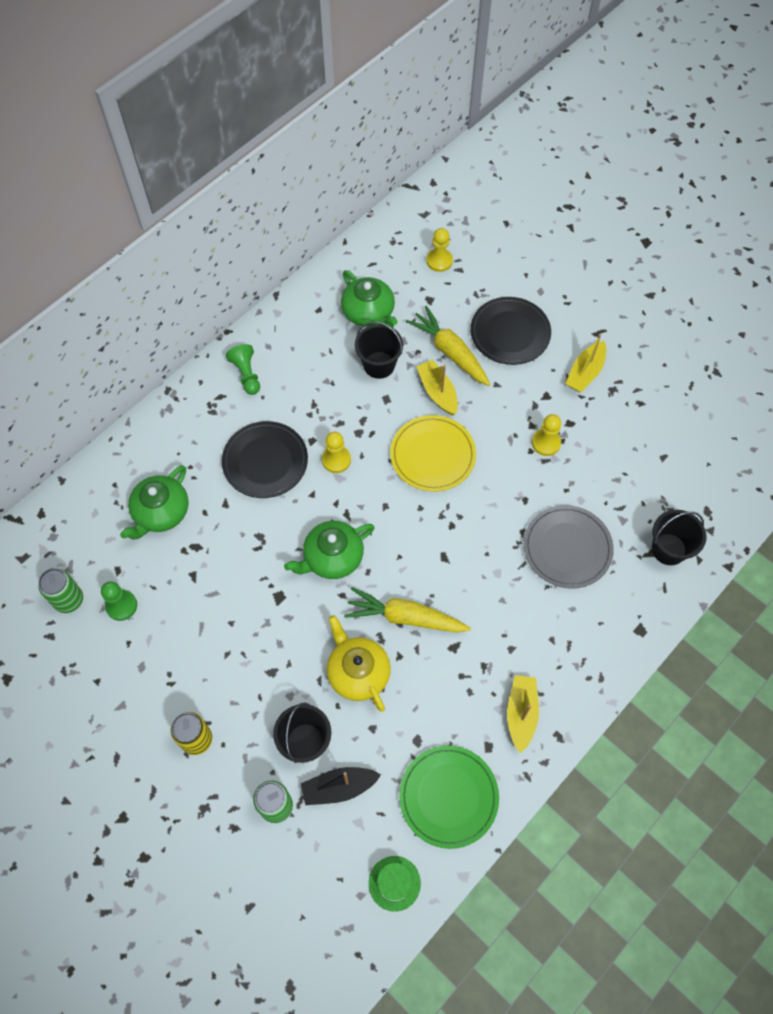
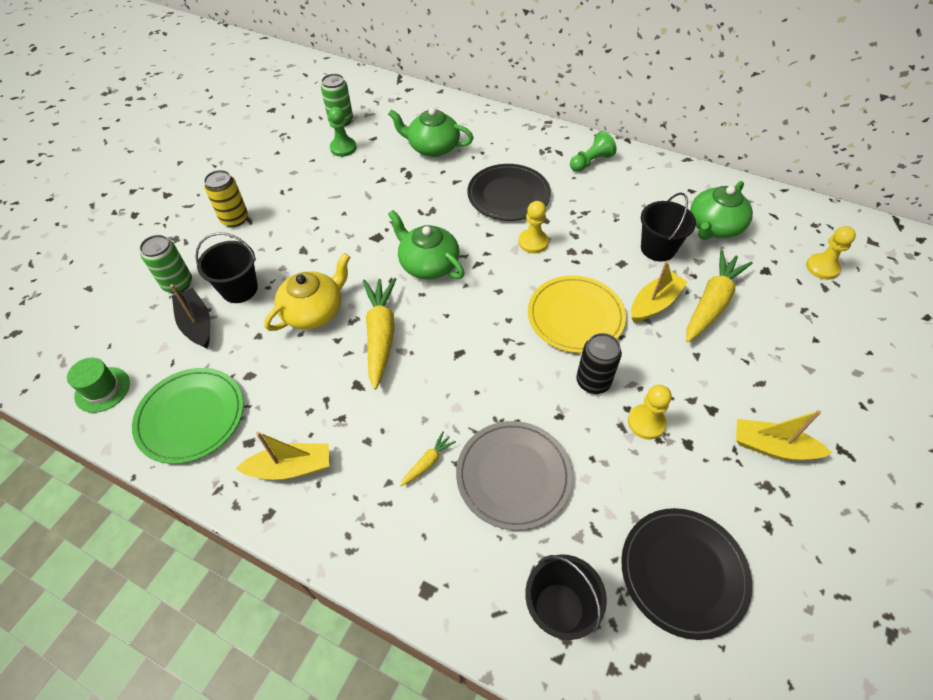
camera: 75 degrees right, 10 degrees down
(500, 465) = (593, 381): none -> black can
(510, 333) = (775, 353): black plate -> black plate (683, 572)
(541, 606) = (428, 462): none -> yellow carrot

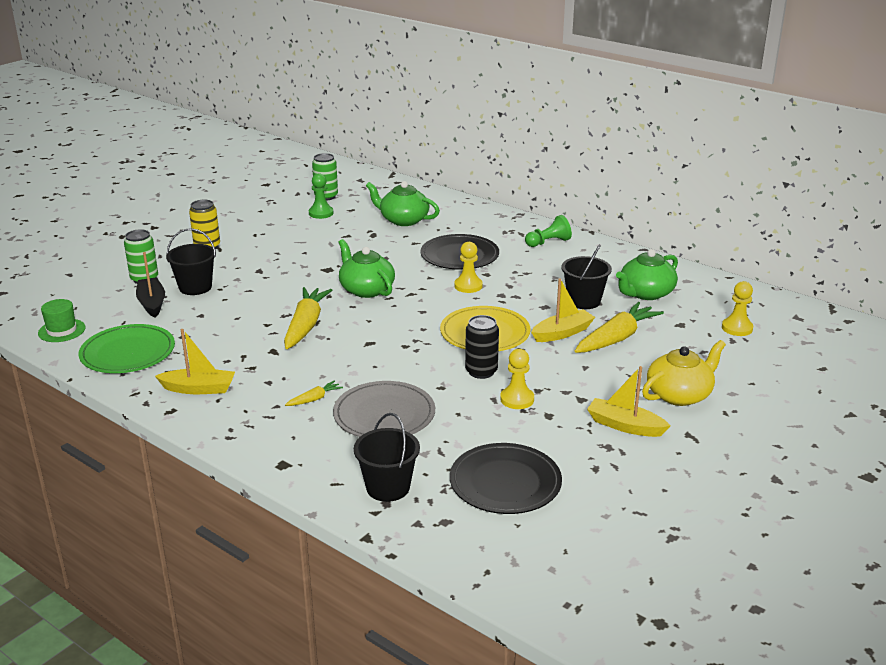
camera: 10 degrees right, 25 degrees down
(314, 311) = (254, 306): yellow teapot -> yellow teapot (679, 394)

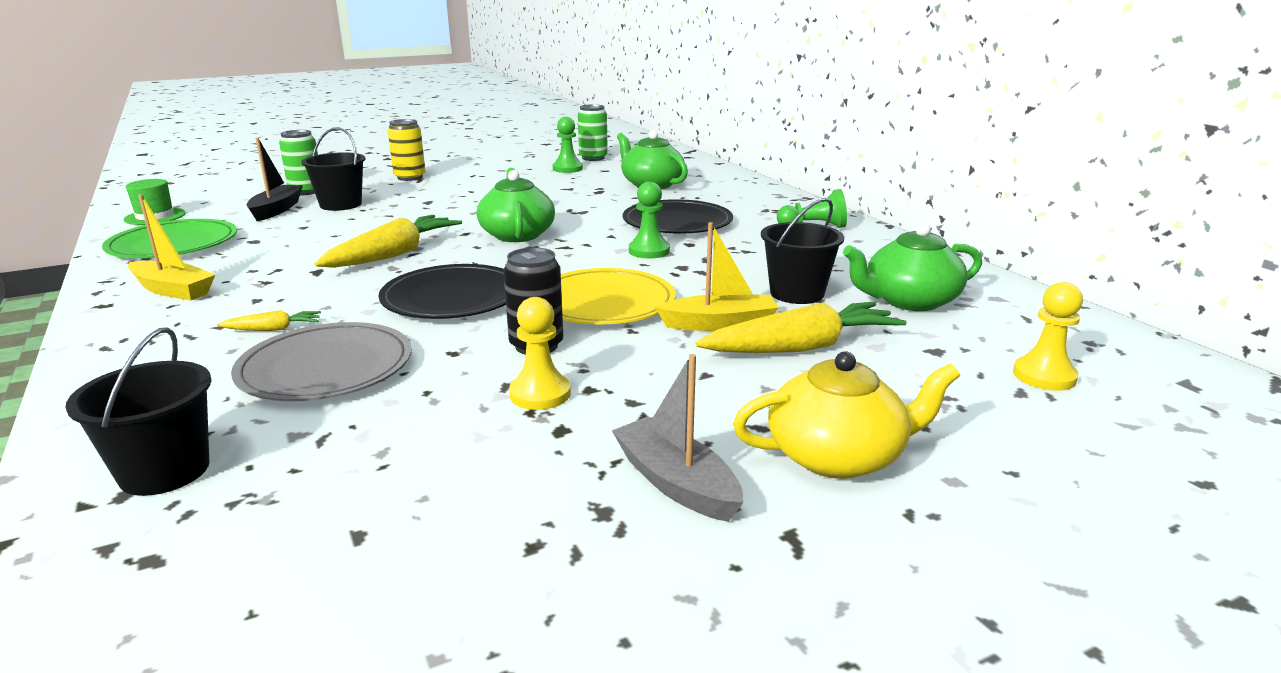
camera: 25 degrees right, 5 degrees down
(468, 286) = (649, 251): yellow pawn -> green pawn
(505, 482) = (344, 521): black plate -> black plate (452, 297)
(625, 426) = (676, 483): yellow boat -> grey boat

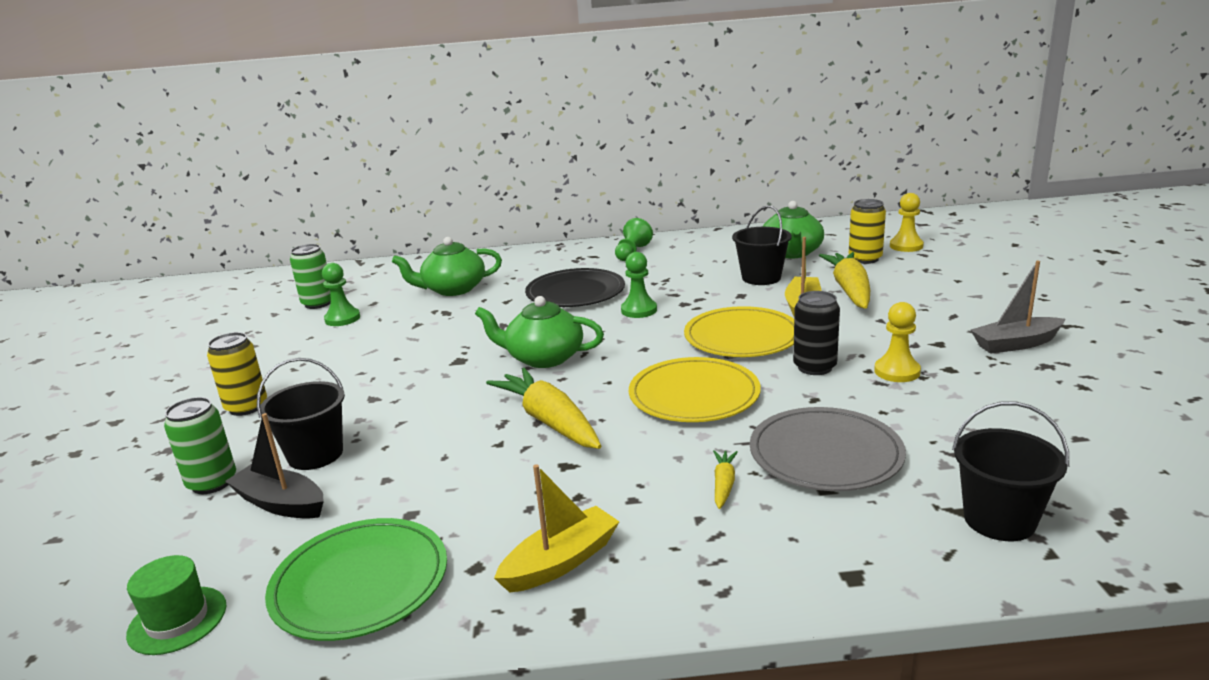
camera: 65 degrees left, 0 degrees up
(452, 297) = (694, 395): black plate -> yellow plate
(838, 456) = (988, 303): yellow teapot -> none
(942, 349) = (865, 259): none -> yellow can

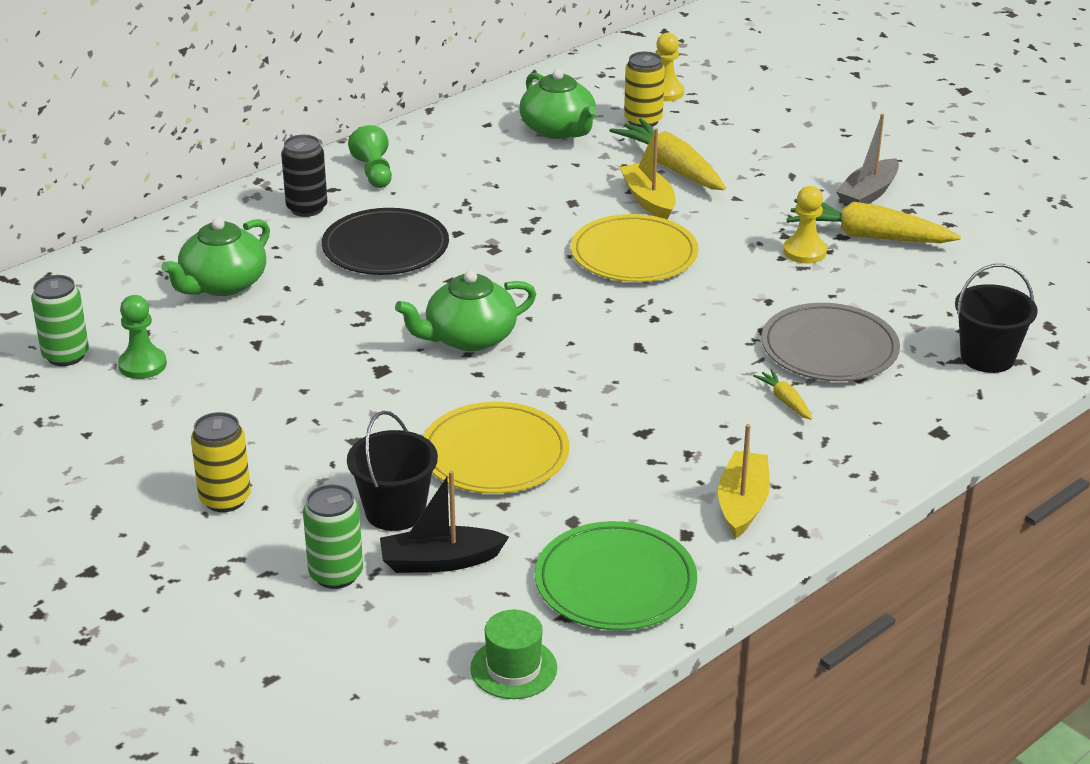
camera: 40 degrees left, 10 degrees up
(549, 421) = (571, 399): yellow carrot -> yellow carrot (868, 236)
(639, 310) = (490, 251): green pawn -> none
(694, 395) = (665, 330): yellow plate -> yellow plate (495, 454)
(761, 278) = (566, 173): black bucket -> none
(814, 367) = (734, 268): black can -> black can (307, 208)

